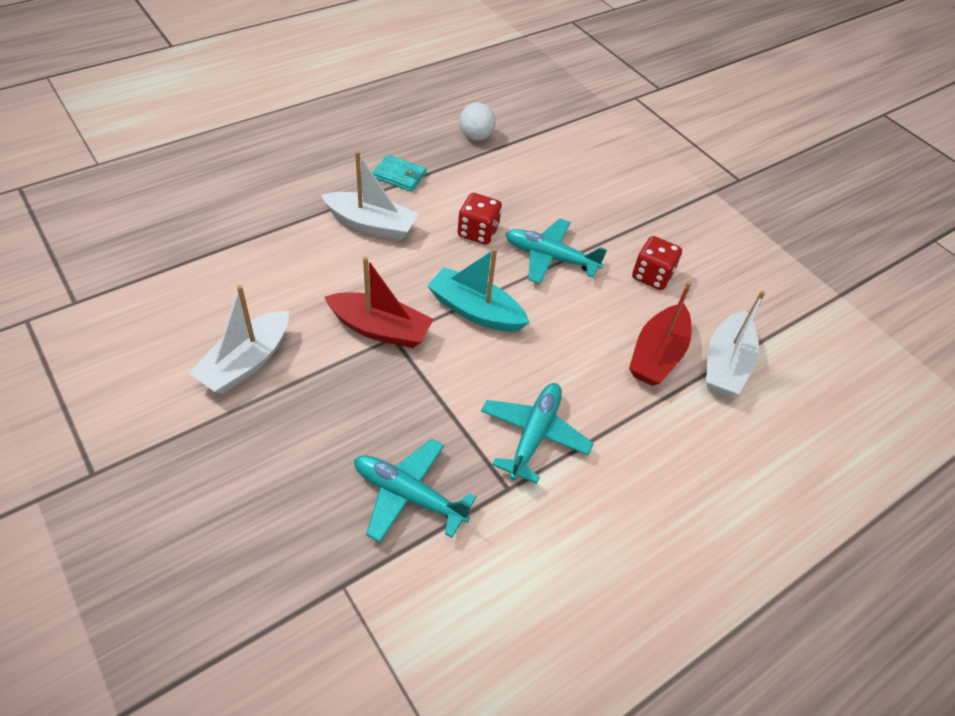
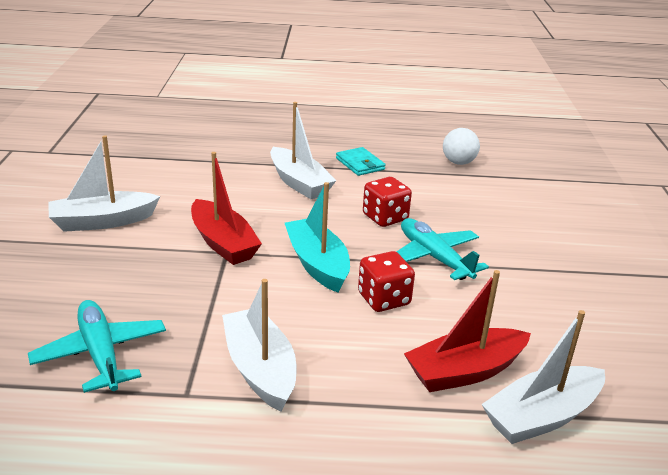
camera: 40 degrees right, 20 degrees down
(534, 435) = (260, 369): turquoise plane -> white boat
(652, 276) = (531, 311): red dice -> red dice (384, 299)

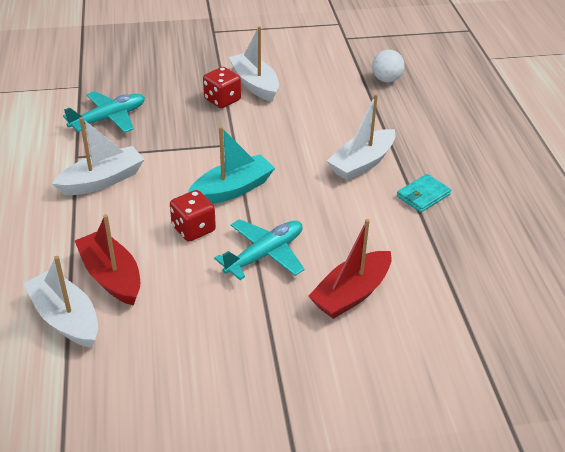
camera: 80 degrees right, 10 degrees up
(223, 243) = (246, 140): red boat -> red boat (351, 294)
(385, 217) = (322, 220): red dice -> red dice (222, 100)
(458, 162) = (472, 266): white ball -> white ball (386, 80)

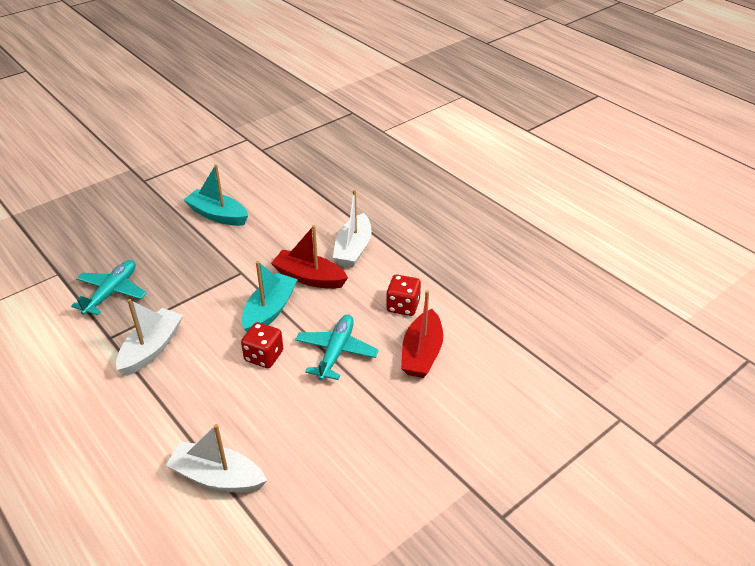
camera: 30 degrees left, 0 degrees up
(111, 276) = (228, 425): red boat -> red boat (309, 277)
(222, 100) = (200, 238): red dice -> red dice (403, 306)
(255, 84) = (218, 215): white boat -> turquoise boat
(386, 80) = (320, 174): white ball -> none
(423, 195) = (415, 257): turquoise wallet -> none

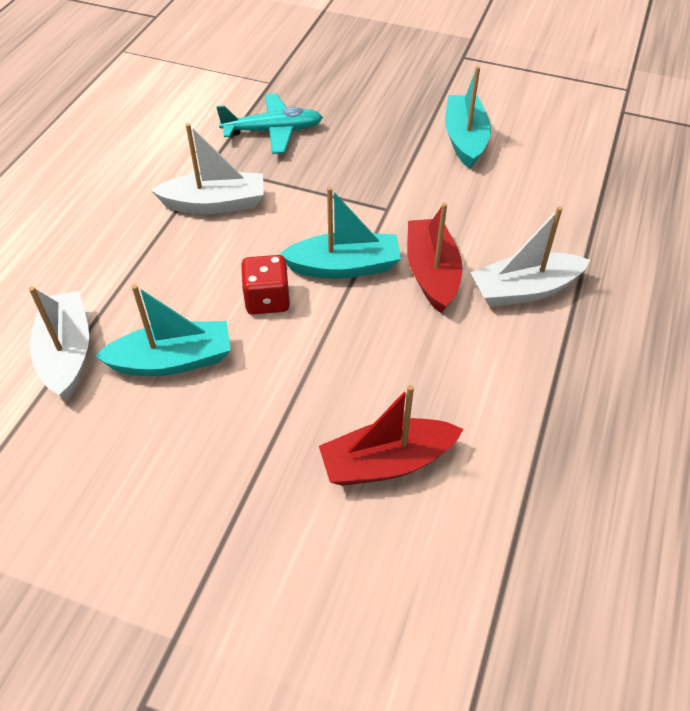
camera: 60 degrees right, 10 degrees up
(273, 421) = (172, 360): none -> turquoise boat
(336, 352) = (322, 365): turquoise plane -> none
(403, 306) = (461, 397): red dice -> none

